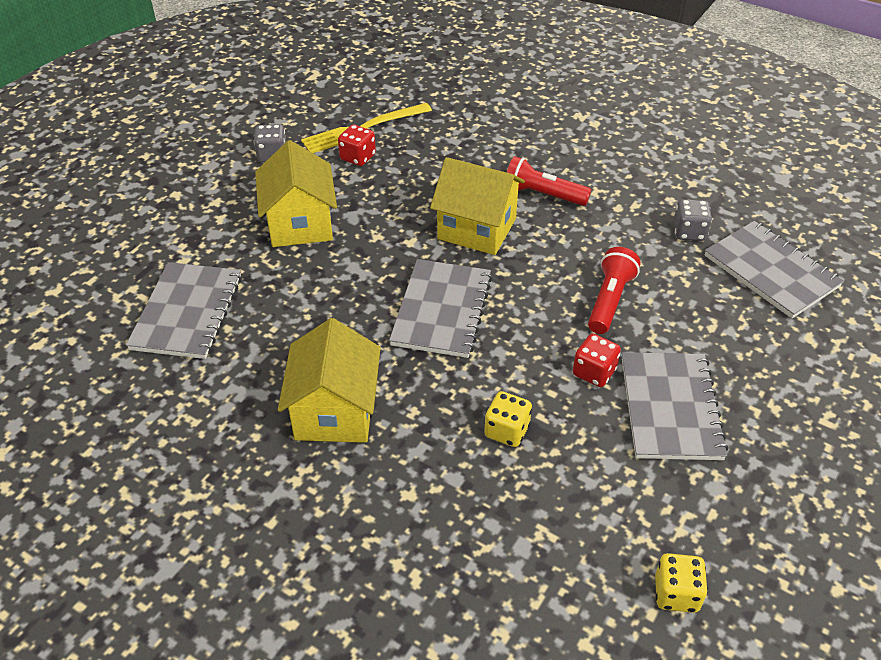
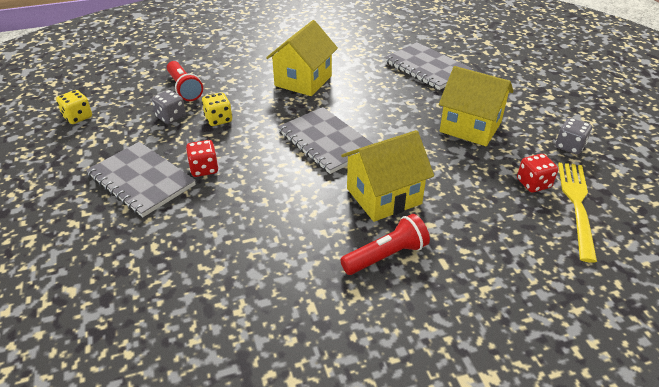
camera: 130 degrees right, 5 degrees down
(335, 412) = (303, 81): yellow house -> yellow house turned 75 degrees clockwise
(609, 300) = (241, 213): red flashlight -> red flashlight (184, 88)
(689, 232) = (240, 315): grey dice -> grey dice (171, 117)
(771, 271) = (139, 330): grey notebook -> none

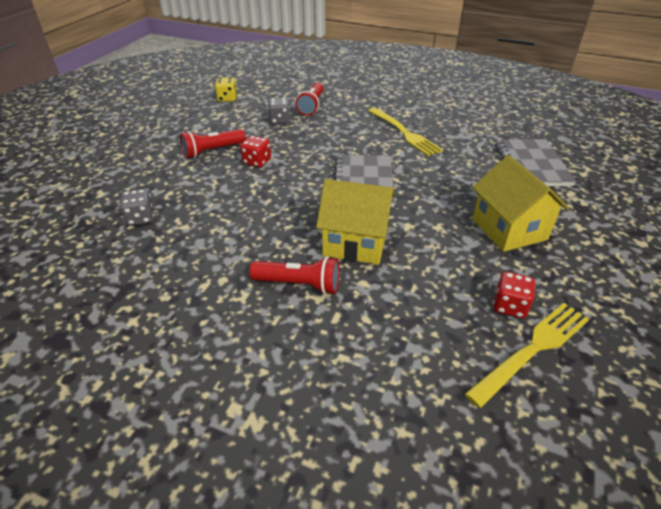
camera: 40 degrees right, 0 degrees up
(141, 180) = (212, 151): grey notebook -> red flashlight
(218, 119) = (307, 135): yellow dice -> none
(303, 81) = (404, 133): yellow house -> yellow fork
(569, 146) = (600, 296): grey dice -> grey dice (141, 218)

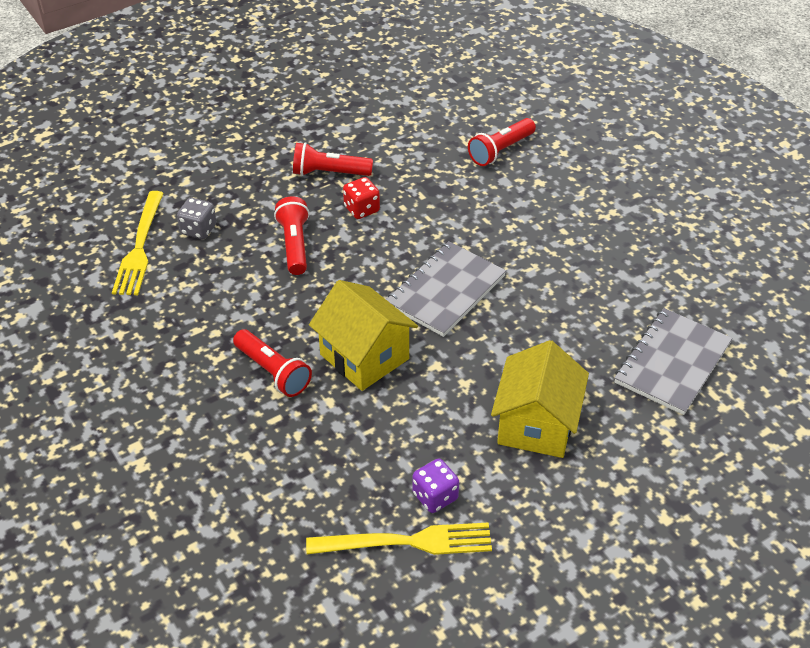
camera: 35 degrees right, 5 degrees up
(227, 99) = (412, 96): yellow dice -> none
(229, 198) = (294, 245): none -> red flashlight
(279, 120) = (440, 158): grey dice -> none
(404, 133) = (569, 244): yellow fork -> yellow fork (139, 247)
(509, 306) = (435, 496): red dice -> purple dice

